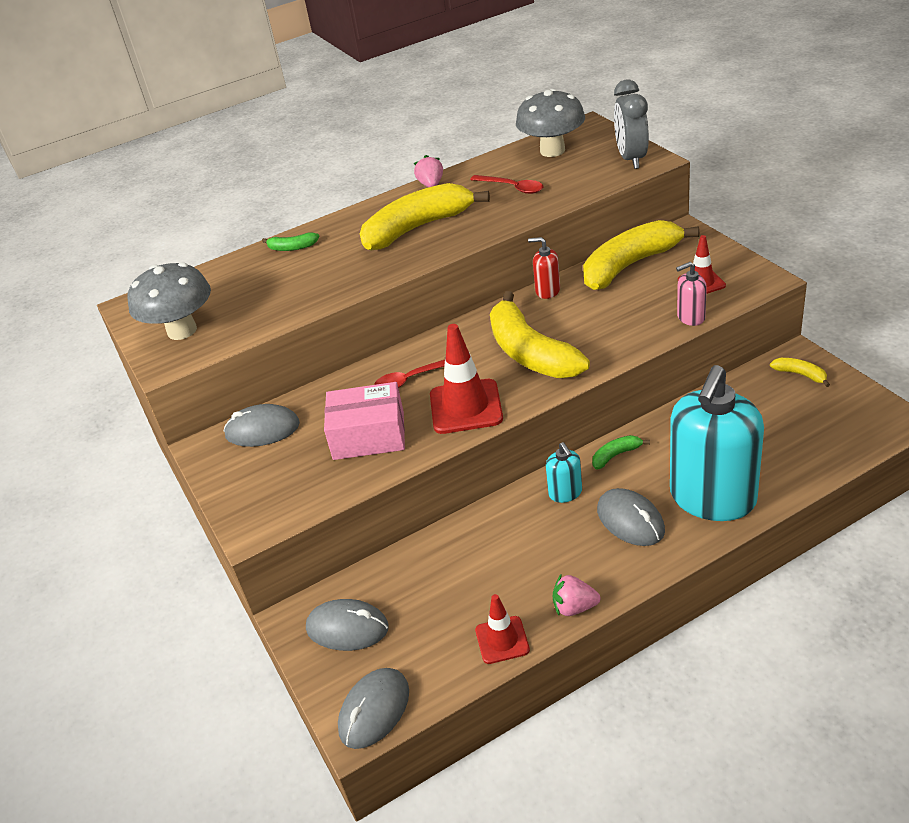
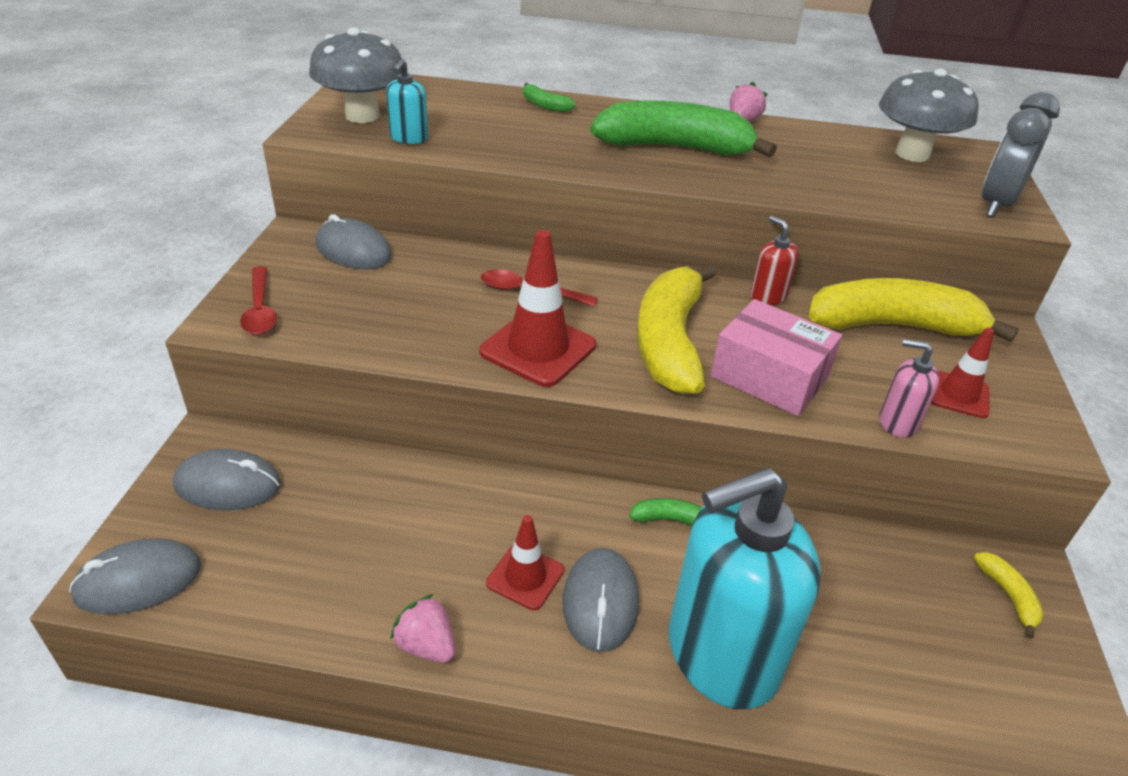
camera: 30 degrees right, 0 degrees up
(347, 628) = (228, 485): grey mouse -> grey mouse turned 45 degrees counterclockwise
(368, 435) = (422, 313): pink box -> pink box (769, 376)
(418, 228) = (675, 148): yellow banana -> green banana
(502, 640) = (321, 616): red traffic cone -> red traffic cone (525, 577)
(512, 188) = (820, 163): red spoon -> red spoon (260, 309)
(565, 493) = (573, 518): turquoise soap dispenser -> turquoise soap dispenser (409, 138)

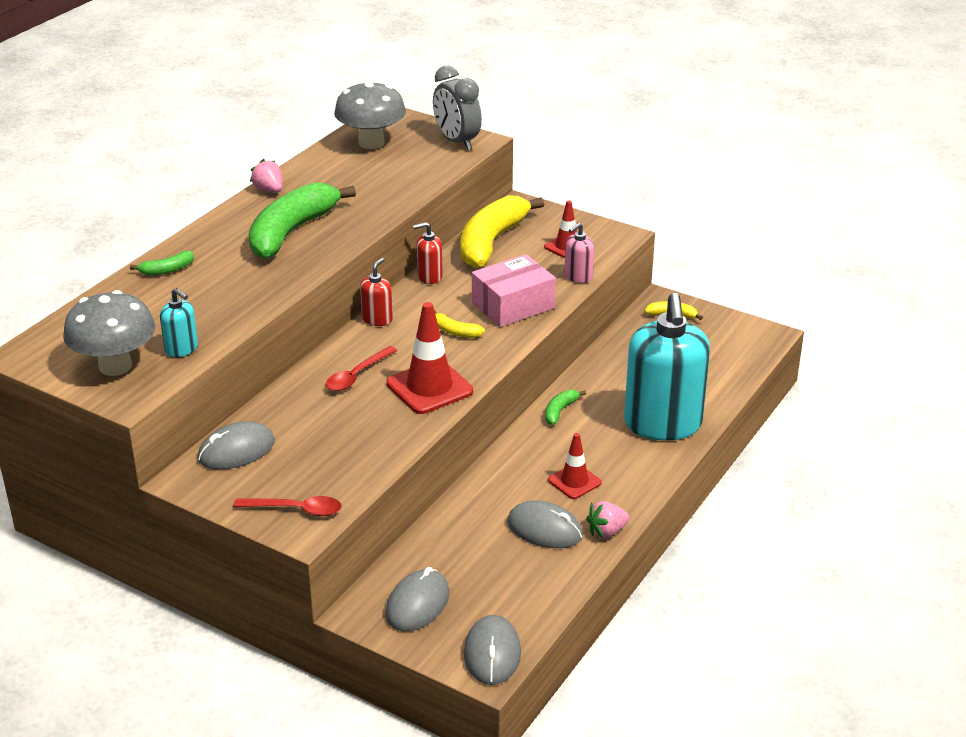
camera: 65 degrees left, 5 degrees down
(600, 602) = (607, 457): grey mouse -> grey mouse (544, 529)
(648, 280) = (377, 319): none -> red soap dispenser
(669, 341) = (455, 332): yellow banana -> yellow banana, size x0.42

